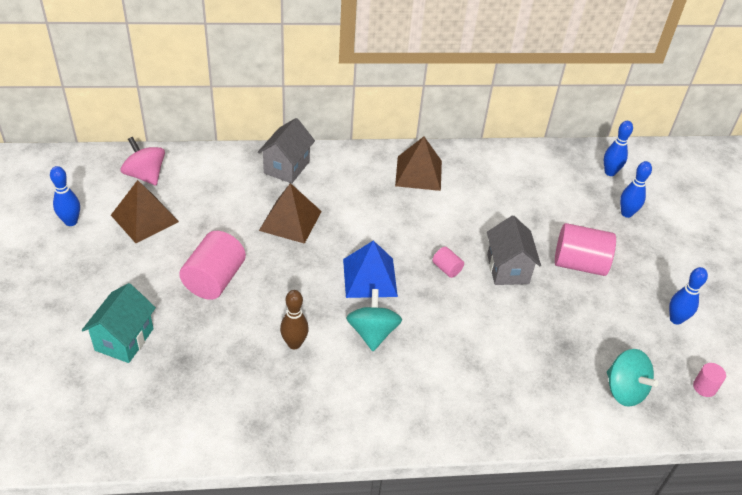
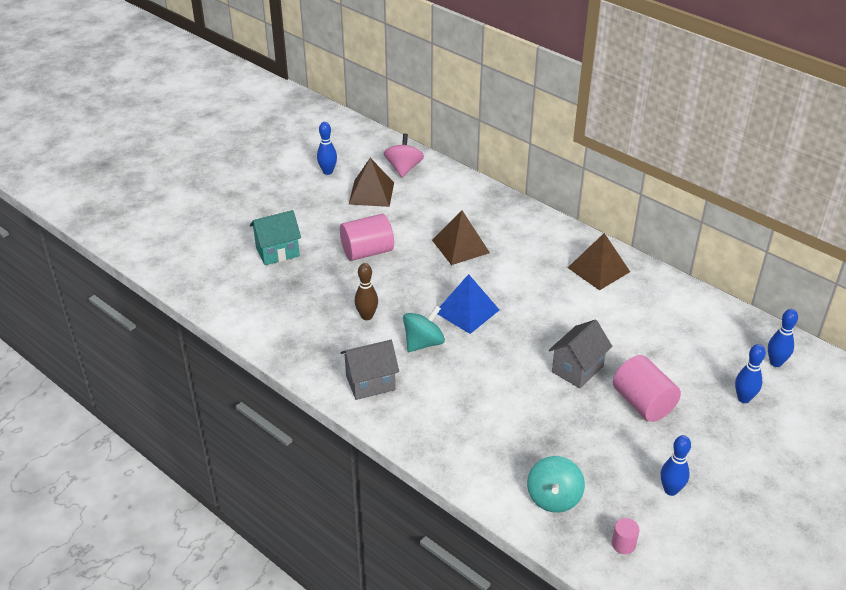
camera: 50 degrees right, 5 degrees down
(286, 167) = (503, 212): grey house -> grey house (370, 383)
(447, 269) = (530, 340): pink cylinder -> none

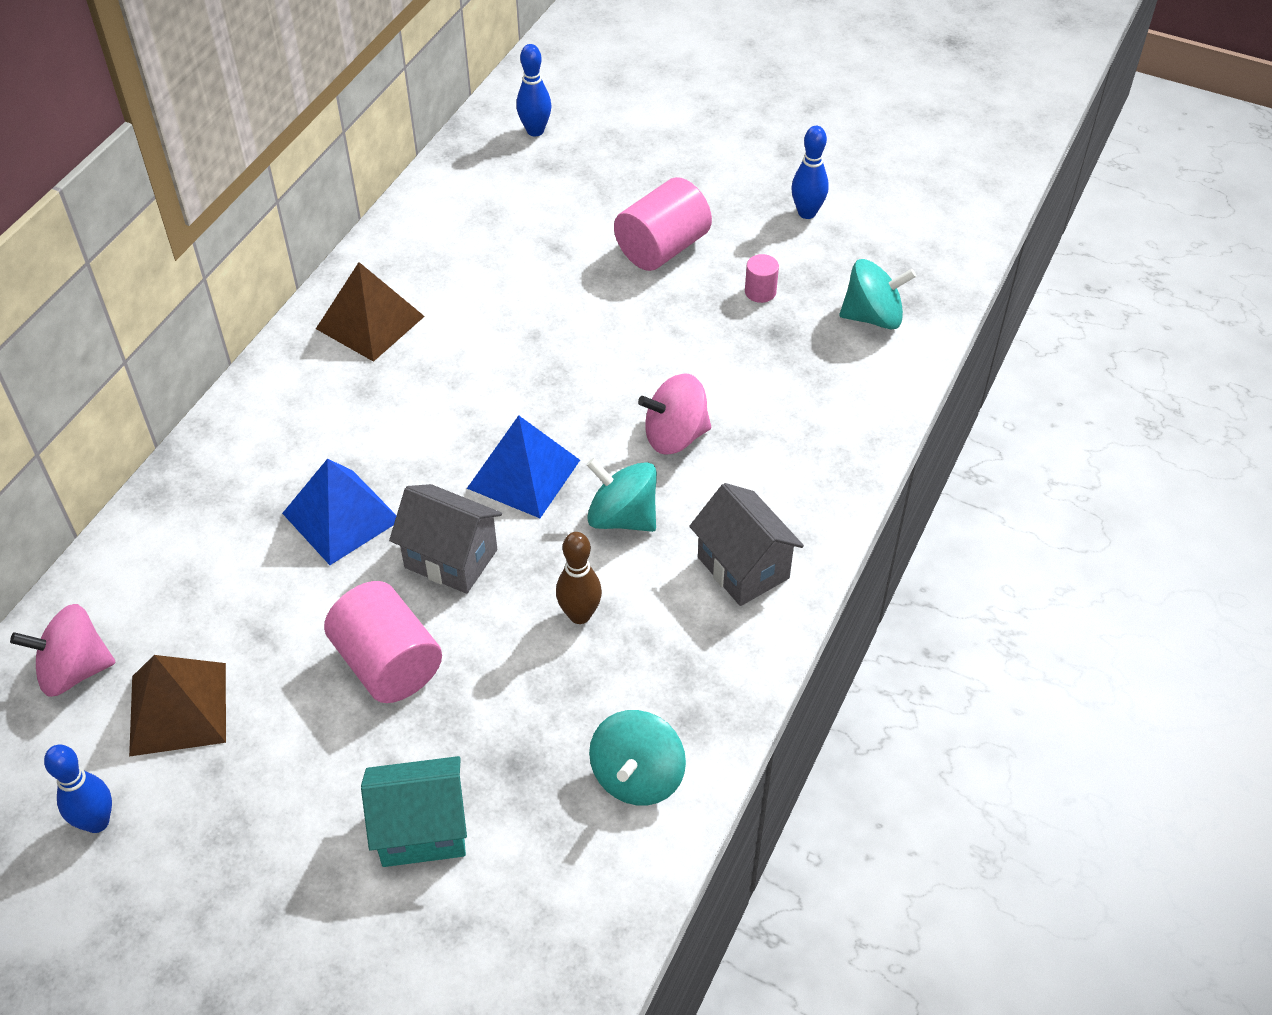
camera: 105 degrees left, 10 degrees up
(267, 319) = (637, 776): none -> turquoise spinning top
(277, 252) = (422, 830): turquoise house -> turquoise house turned 60 degrees counterclockwise
(460, 246) = (341, 516): brown pyramid -> blue pyramid
(475, 375) = (675, 436): none -> pink spinning top
(577, 369) = (618, 321): grey house -> grey house (451, 559)
(623, 544) = (913, 247): pink cylinder -> pink cylinder (760, 292)
(743, 398) = (616, 157): blue bowling pin -> none

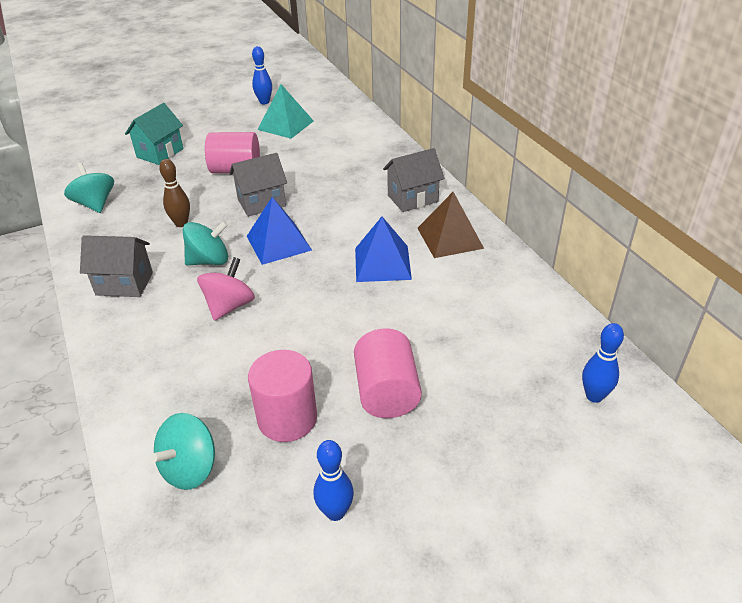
camera: 130 degrees right, 10 degrees down
(74, 670) = (333, 112): pink spinning top -> none
(178, 708) = (285, 125): brown pyramid -> turquoise pyramid
(304, 401) = (412, 198): none -> grey house
(341, 516) = (326, 184): blue pyramid -> blue pyramid (382, 263)
(760, 292) = (287, 418): pink cylinder -> pink cylinder, size x2.09

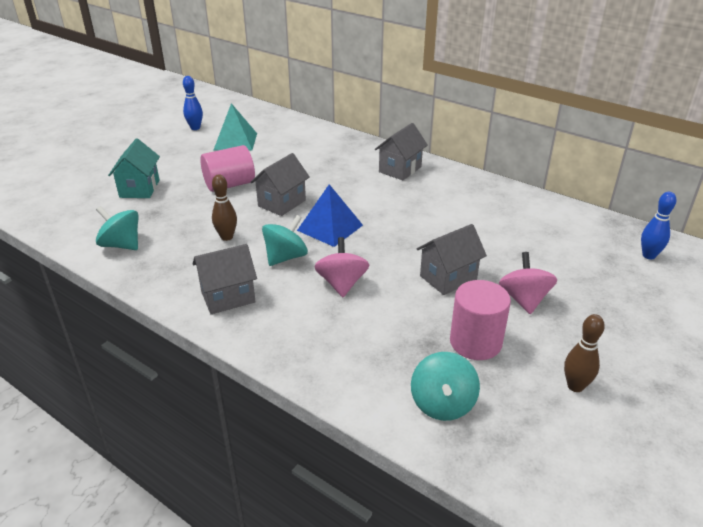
camera: 30 degrees left, 5 degrees down
(334, 337) = (448, 278): none -> grey house
(335, 512) = (575, 386): blue bowling pin -> brown bowling pin
(382, 263) = (427, 218): blue pyramid -> none
(386, 392) = (524, 299): pink cylinder -> pink spinning top
(450, 238) = (456, 188): brown pyramid -> none

